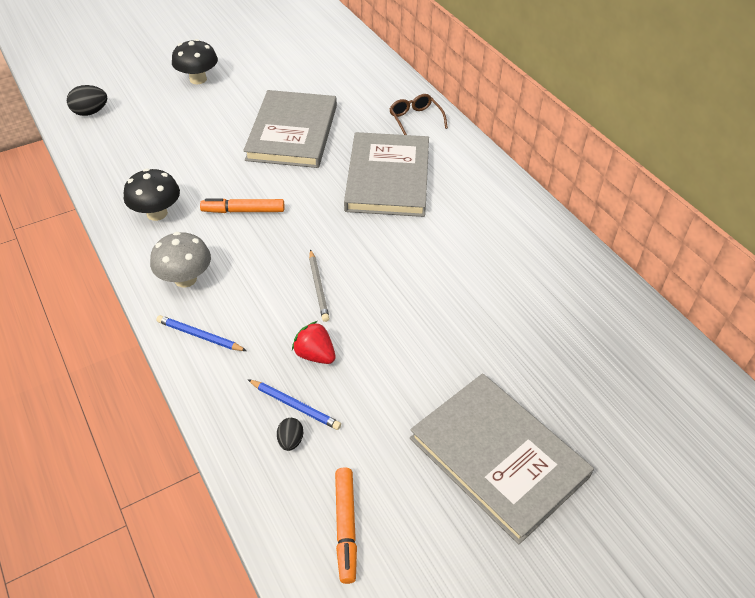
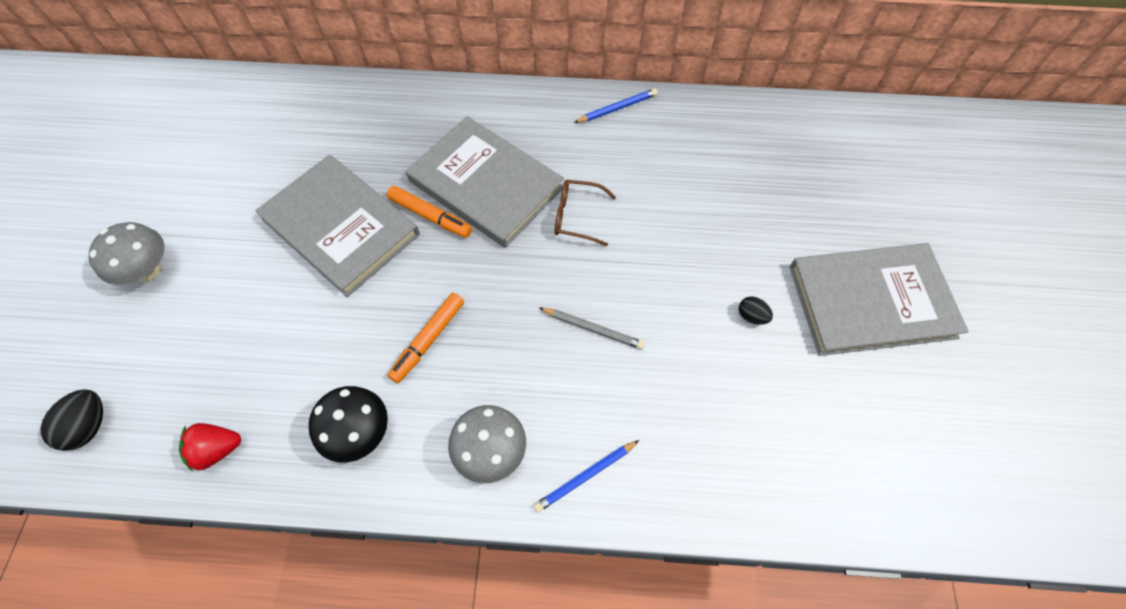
camera: 55 degrees left, 15 degrees up
(198, 79) = (148, 270): black mushroom -> grey mushroom
(290, 441) = (769, 457): black egg -> black egg (751, 316)
(295, 406) = (731, 431): blue pencil -> blue pencil (617, 108)
(315, 355) = (678, 379): red strawberry -> red strawberry (217, 449)
(346, 527) = (885, 460): orange marker -> orange marker (430, 216)
(415, 119) = (419, 112): brown glasses -> brown glasses (576, 216)

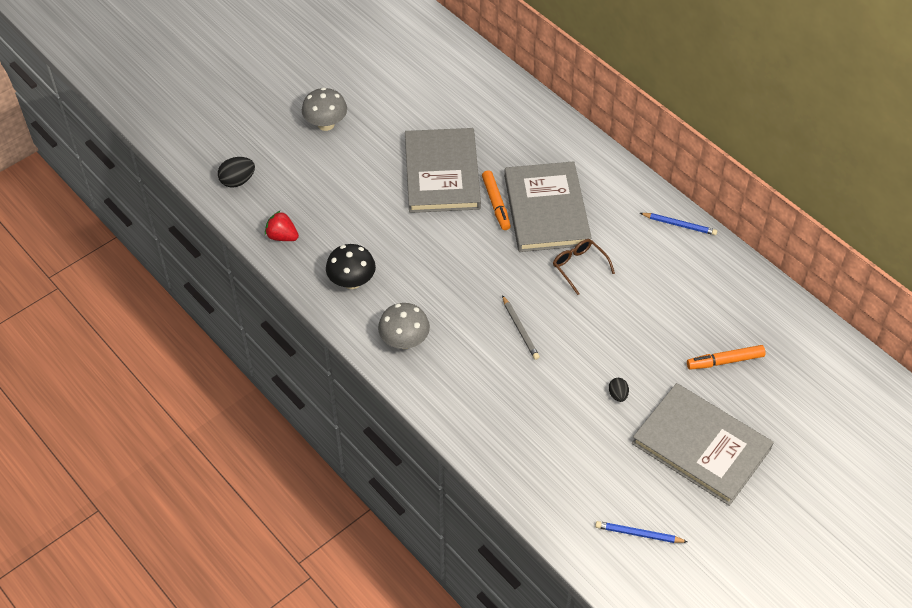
camera: 45 degrees right, 10 degrees down
(428, 340) = (428, 266): orange marker -> orange marker (725, 361)
(585, 476) = (437, 389): blue pencil -> blue pencil (638, 534)

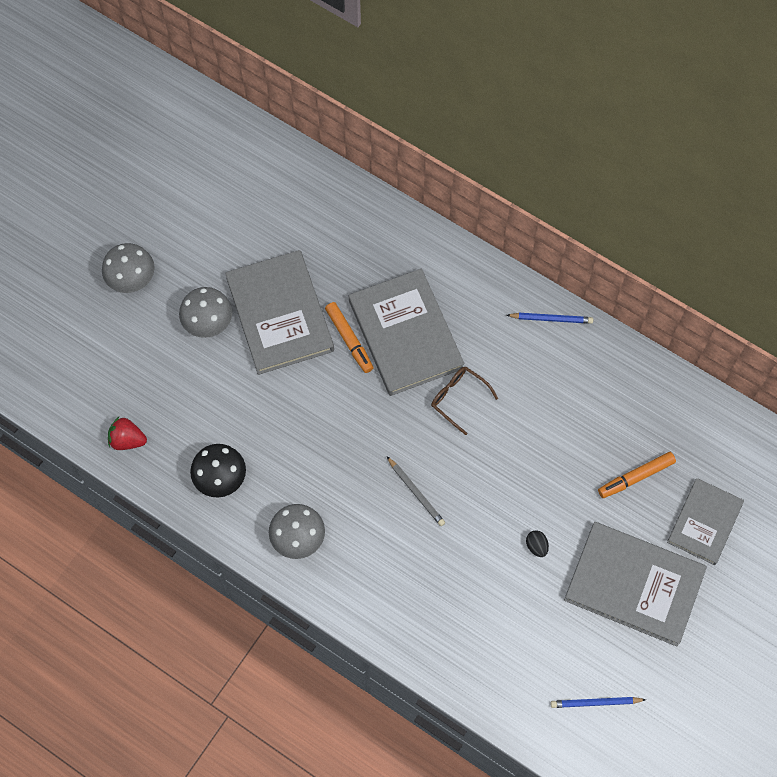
camera: 15 degrees left, 15 degrees up
(237, 181) = (55, 380): black egg -> none
(379, 167) = (208, 323): none -> grey mushroom
(781, 411) = (704, 522): none -> grey book

